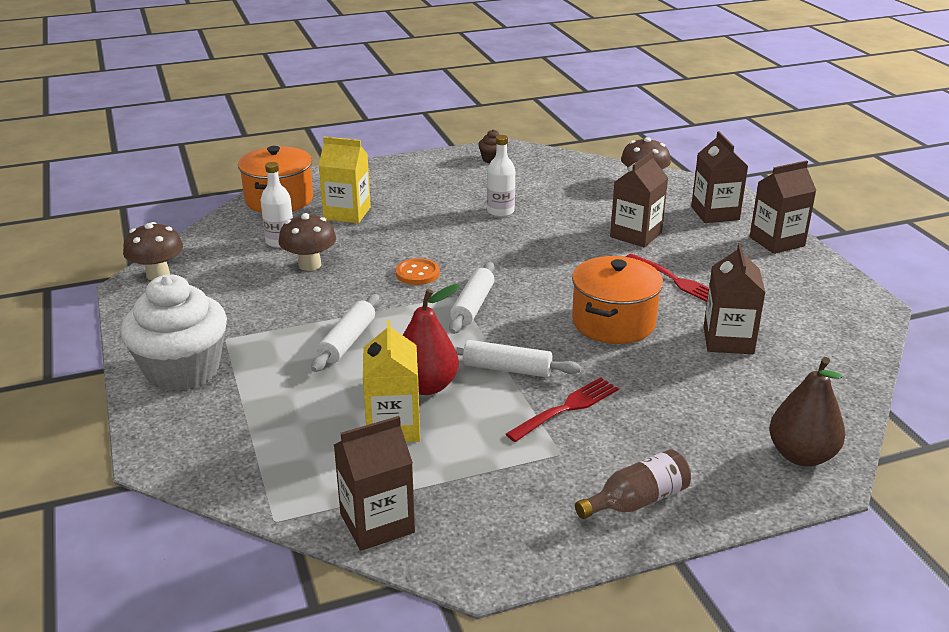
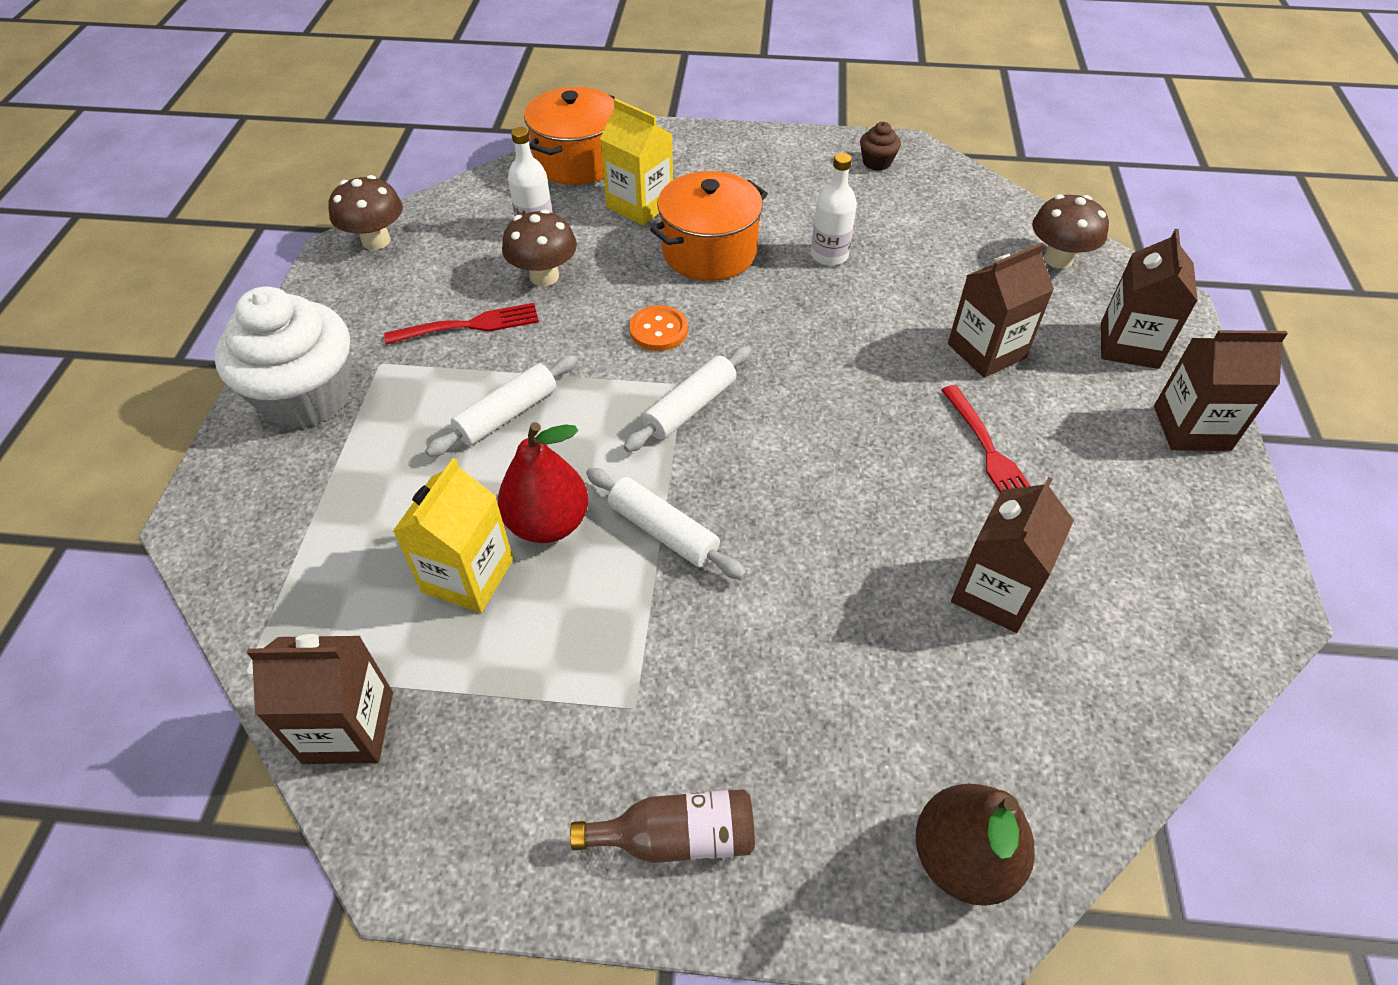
camera: 25 degrees right, 20 degrees up
(566, 408) = (693, 630): red fork -> red fork (470, 325)
(613, 322) = (853, 500): orange pot -> orange pot (709, 252)

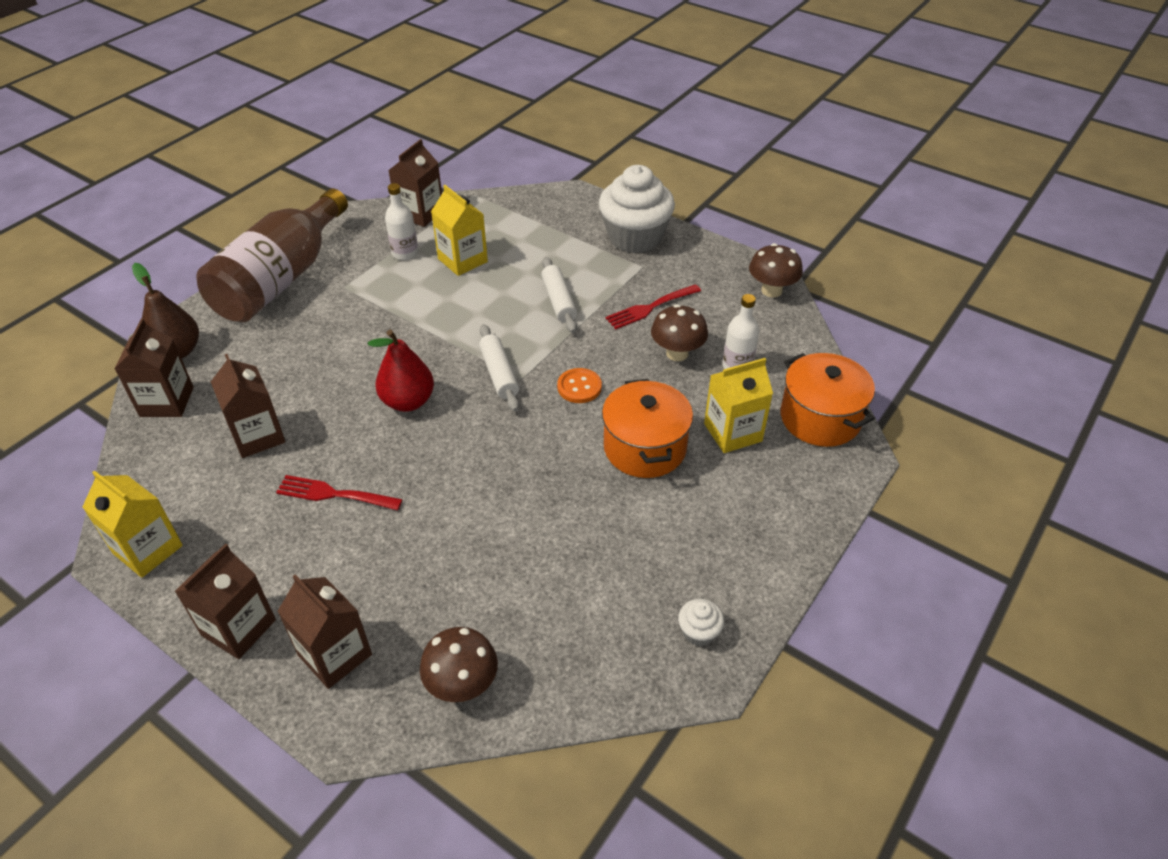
camera: 120 degrees right, 5 degrees down
(470, 325) = (650, 308): red fork -> red fork turned 45 degrees clockwise
(548, 523) = (468, 293): red pear -> red pear (408, 401)
(663, 531) = (423, 329): white rolling pin -> none
(677, 837) = (280, 279): brown bottle -> brown bottle, size x2.28
(829, 255) = (588, 518): white bottle -> white bottle (405, 253)
(877, 162) = (698, 632): brown cupcake -> white cupcake
(986, 351) = (412, 553): brown carton -> brown carton (167, 401)
(1228, 577) = (148, 549): none -> yellow carton

